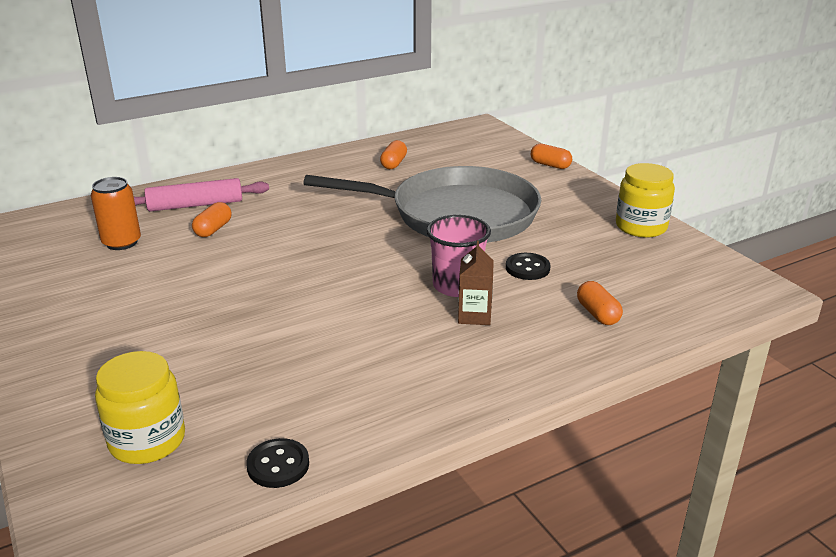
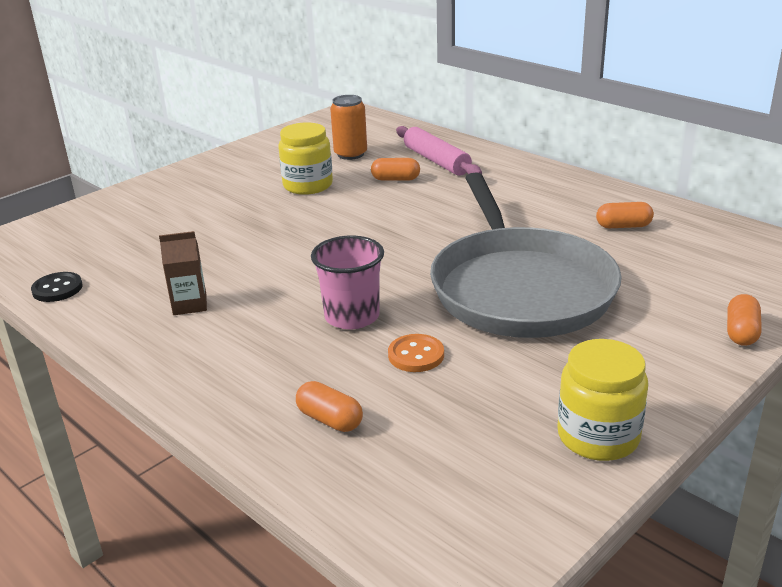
camera: 75 degrees right, 0 degrees up
(147, 441) = (87, 236): yellow jar -> yellow jar (308, 185)
(474, 315) = (295, 337): brown carton -> brown carton (190, 304)
(527, 268) = (416, 355): black button -> orange button
(597, 314) = (330, 419): orange capsule -> orange capsule turned 75 degrees clockwise

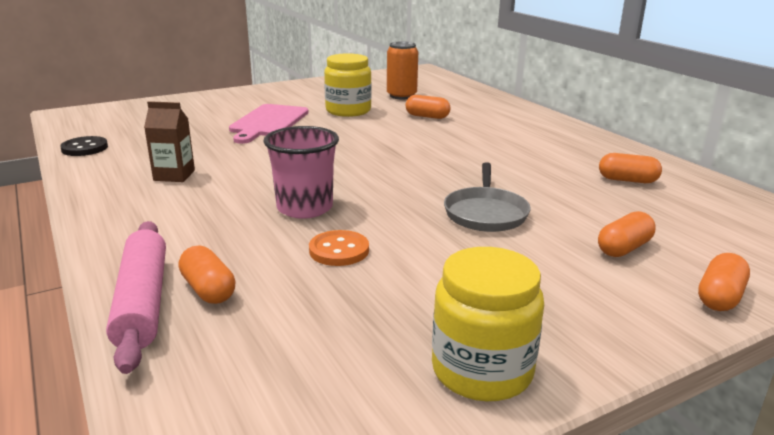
camera: 15 degrees right, 5 degrees down
(233, 217) = (268, 122): none -> pink cutting board
(436, 161) = (473, 109): pink rolling pin -> pink rolling pin (142, 301)
(520, 288) = (485, 213): grey pan -> grey pan, size x0.44
(651, 301) = (624, 248): none -> orange capsule

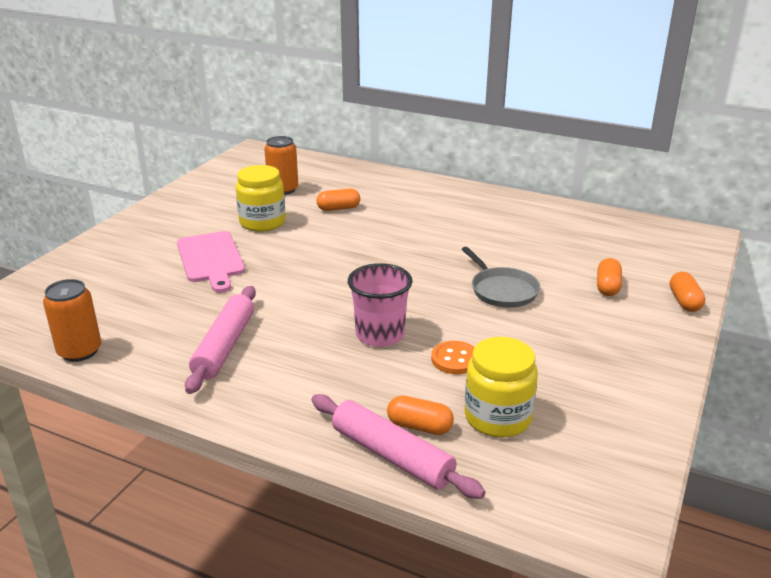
camera: 35 degrees left, 5 degrees up
(85, 148) = (80, 351): black button -> orange can
(174, 175) = (225, 346): brown carton -> pink rolling pin
(482, 370) = (635, 400): yellow jar -> yellow jar (498, 417)
(627, 180) = (549, 228): orange capsule -> none

